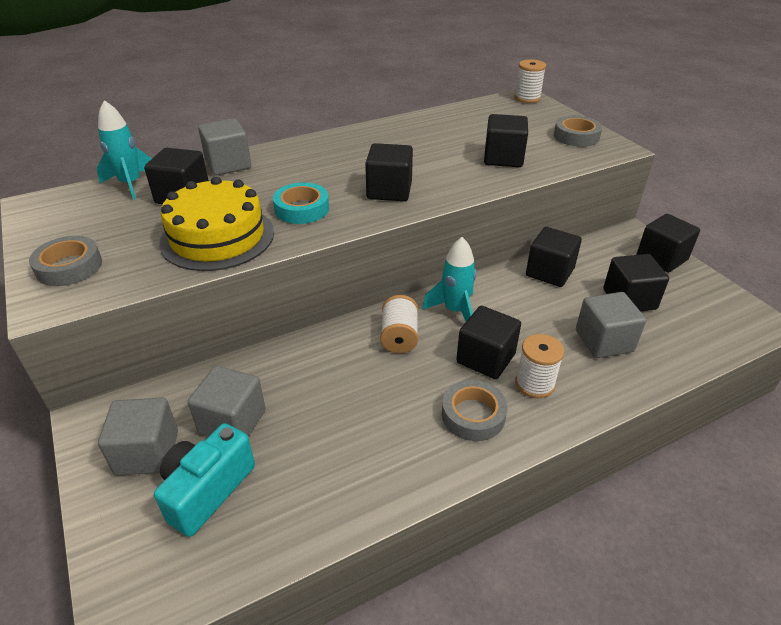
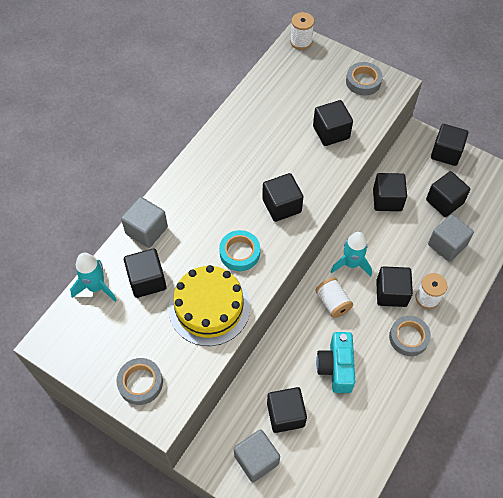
camera: 30 degrees left, 20 degrees up
(207, 490) = (308, 461): turquoise camera -> turquoise camera (336, 367)
(232, 422) = (285, 414): grey cube -> black cube

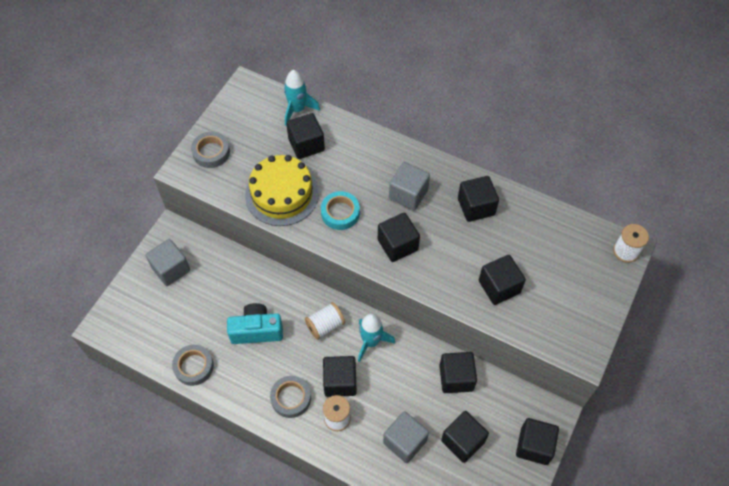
camera: 85 degrees right, 0 degrees up
(146, 230) = (357, 138): grey cube -> grey cube (408, 194)
(285, 414) = (211, 289): black cube -> black cube (476, 207)
(363, 81) = (580, 318): grey tape -> grey tape (194, 366)

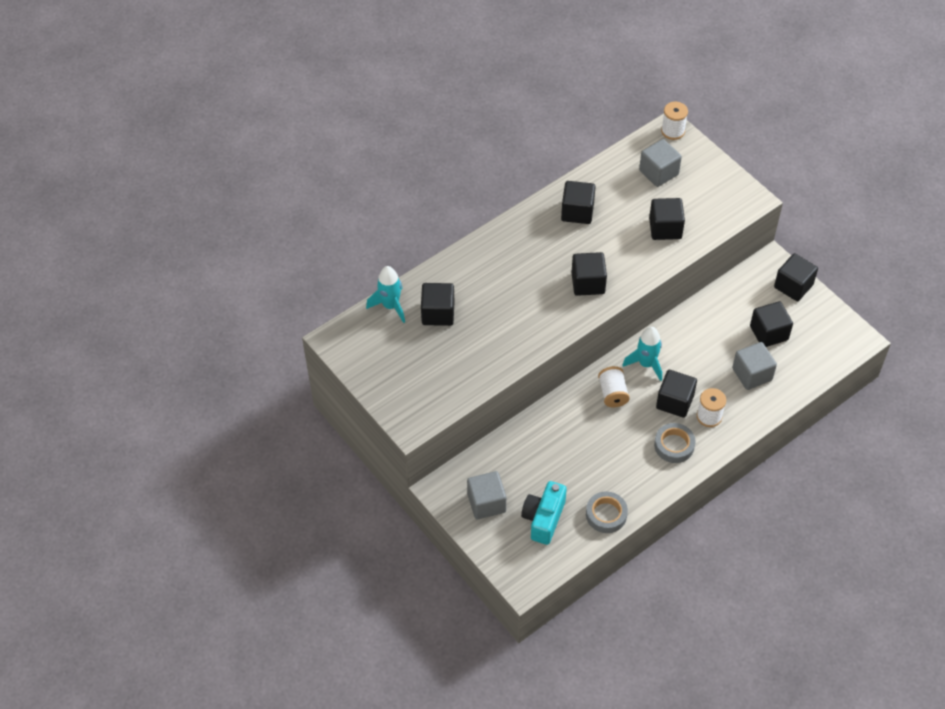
camera: 65 degrees left, 5 degrees down
(211, 152) = (403, 395): grey tape -> none
(256, 330) = (592, 450): turquoise camera -> turquoise camera (543, 519)
(282, 194) = (485, 352): yellow cake -> none
(340, 213) = (531, 313): turquoise tape -> none
(408, 194) = (538, 255): grey cube -> grey cube (658, 172)
(456, 378) = (709, 315): black cube -> none

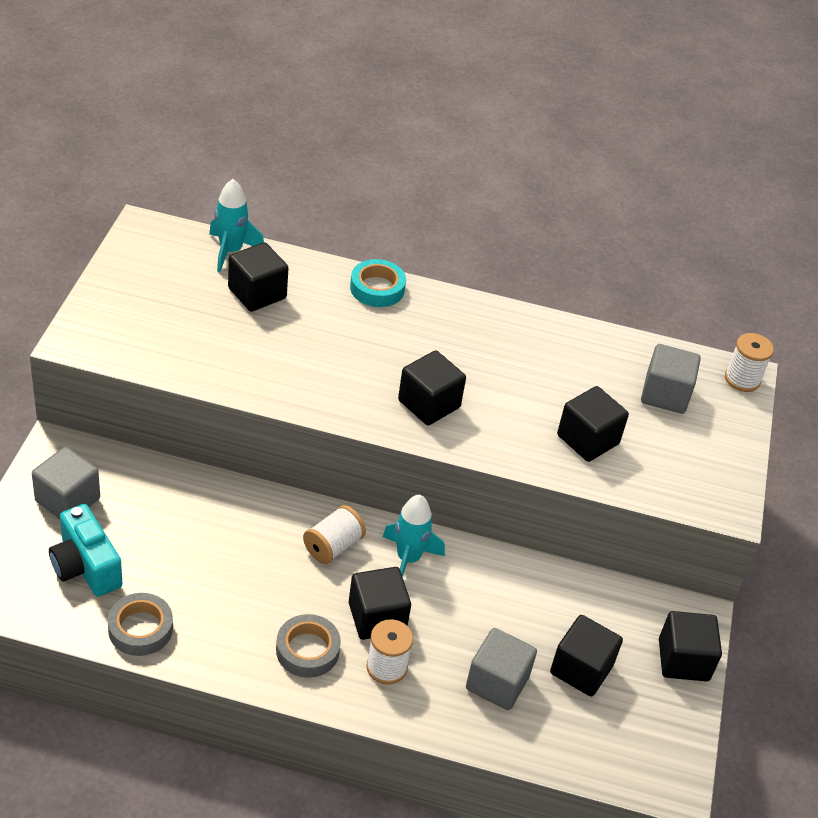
camera: 45 degrees right, 10 degrees down
(478, 252) = (377, 288): none -> turquoise tape
(543, 519) = (86, 567): turquoise camera -> turquoise camera turned 105 degrees counterclockwise
(577, 212) = (524, 347): black cube -> none

